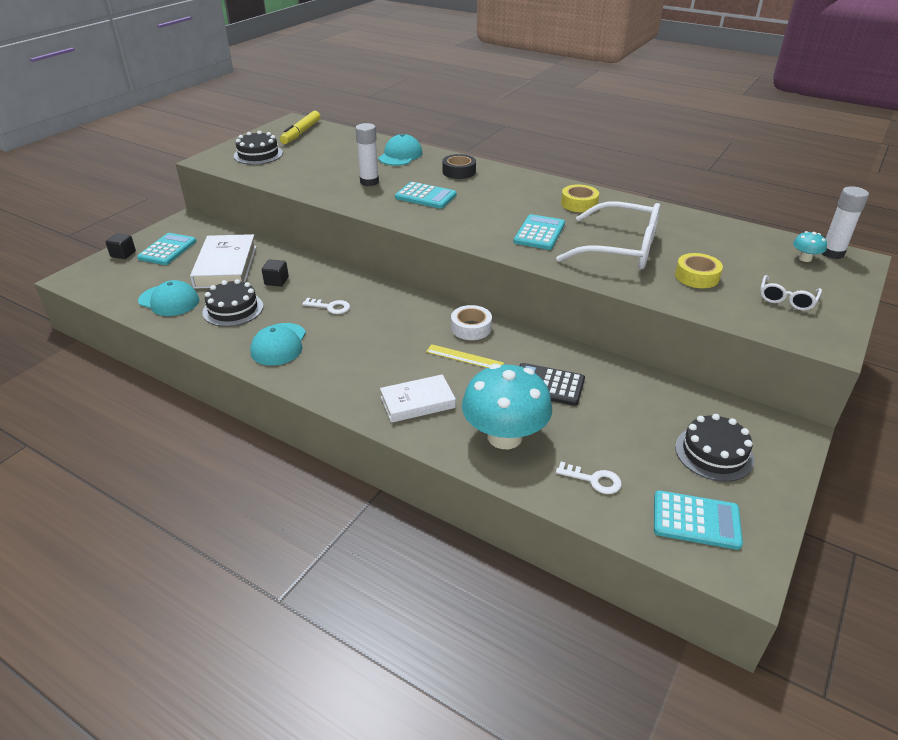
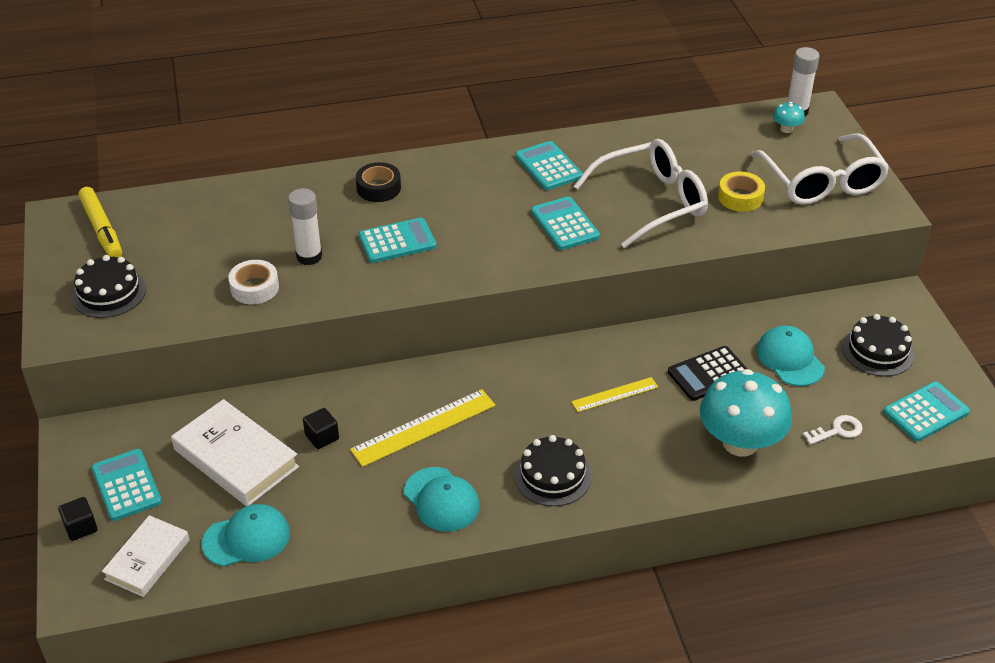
camera: 45 degrees left, 5 degrees up
(233, 309) = (332, 498): black cake -> black cake (552, 476)
(330, 307) = (424, 427): white key -> yellow ruler
(400, 155) = (280, 199): turquoise cap -> turquoise cap (790, 359)
(417, 402) = (640, 463): white book -> white book (147, 559)
(471, 328) = (578, 361): white tape -> white tape (254, 288)
(579, 204) = (548, 166): yellow tape -> turquoise calculator
(786, 299) = (822, 182): white glasses -> white glasses, size x2.10

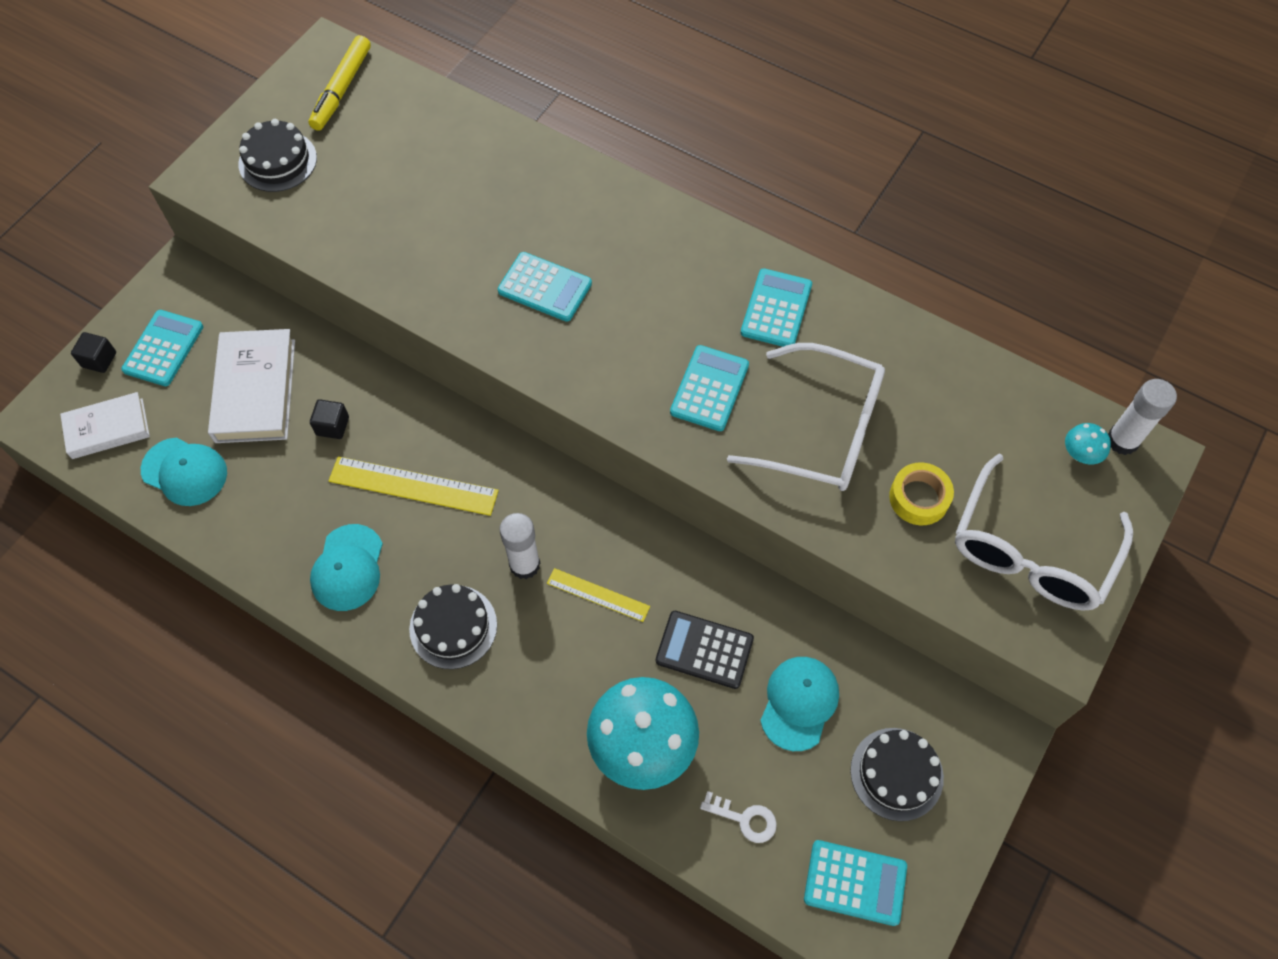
camera: 45 degrees right, 20 degrees up
(254, 288) = (382, 244): white tape -> none
(309, 256) = (458, 245): white glue stick -> white glue stick (524, 564)
(378, 188) = (598, 214): black tape -> none

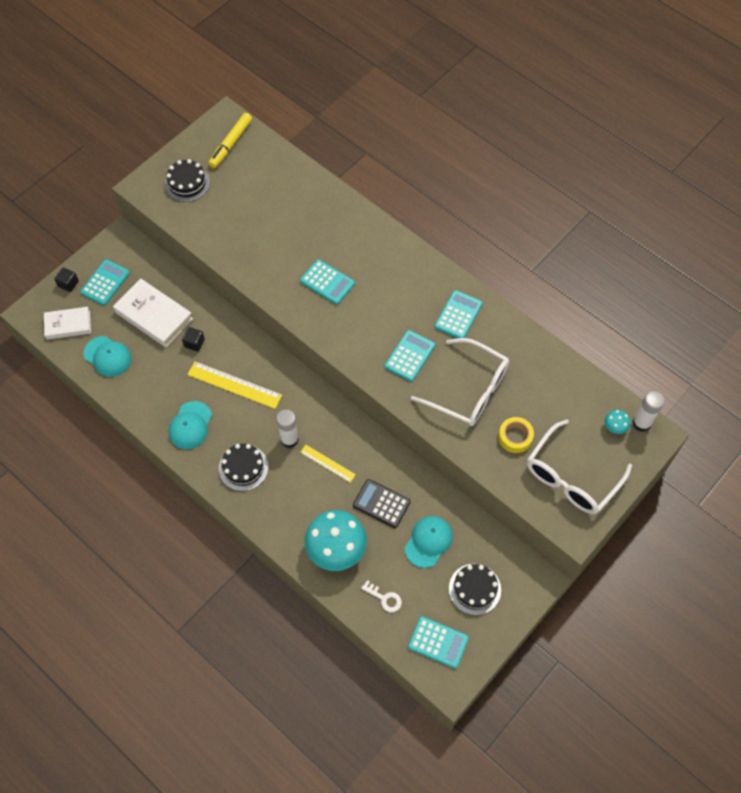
camera: 10 degrees right, 0 degrees up
(256, 390) = (154, 315): white book -> white book turned 60 degrees counterclockwise

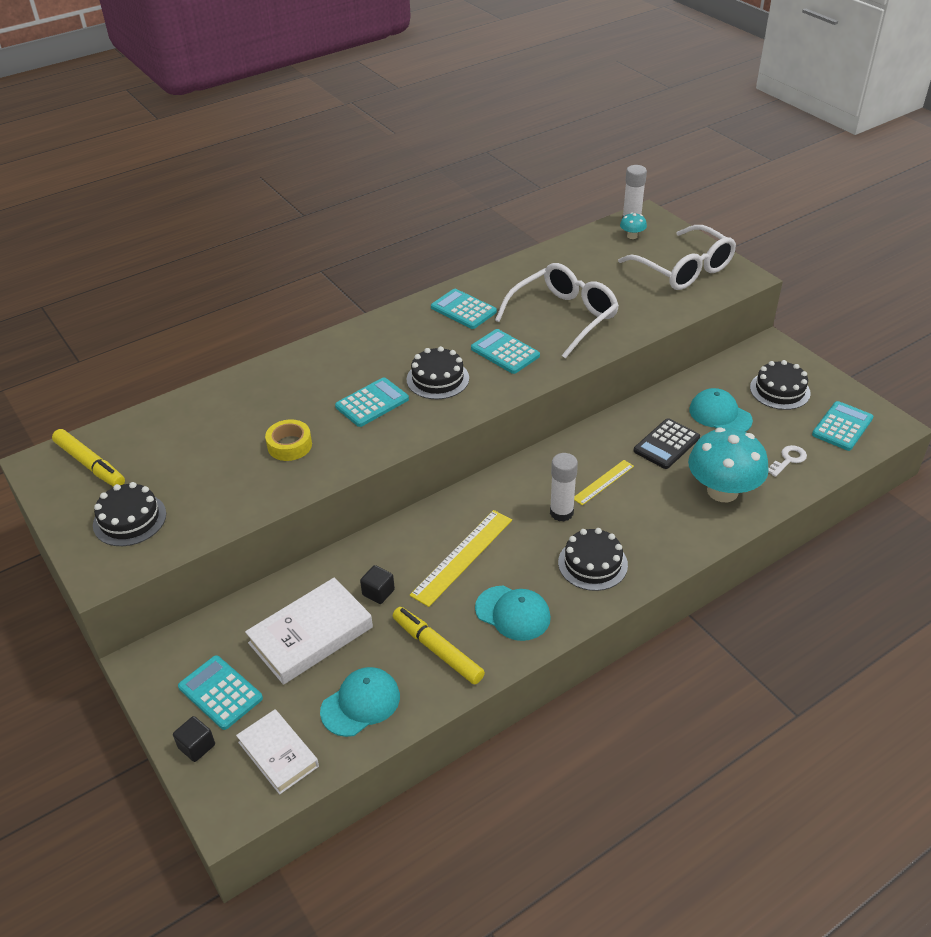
camera: 75 degrees left, 20 degrees down
(68, 325) = (278, 754): white book -> white book turned 45 degrees counterclockwise
(153, 388) = (437, 650): none -> yellow marker
(365, 317) = (437, 379): none -> black cake
(515, 437) = (630, 296): yellow tape -> yellow tape (289, 445)

